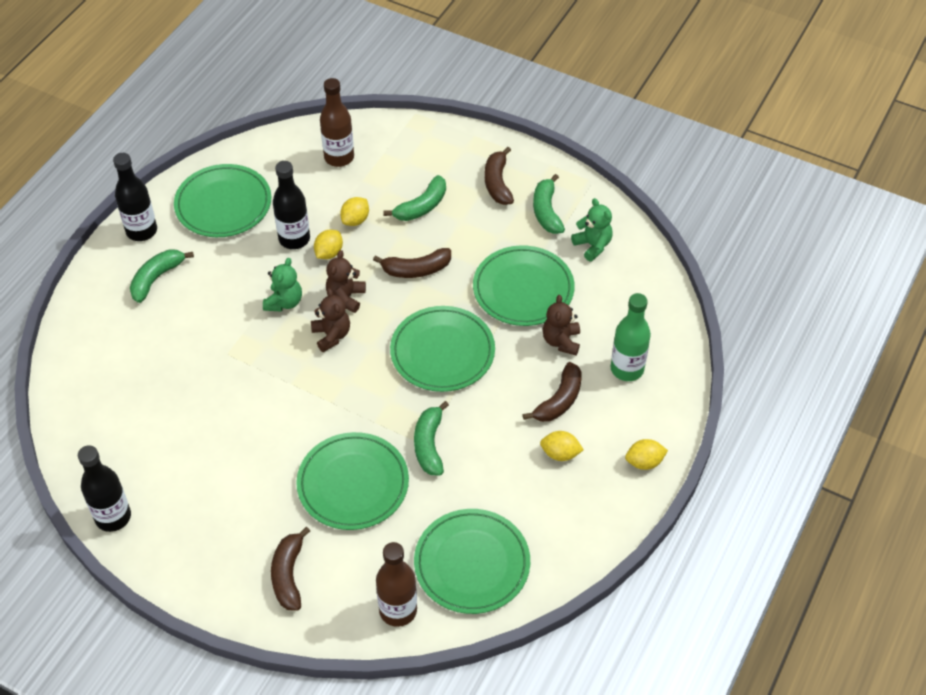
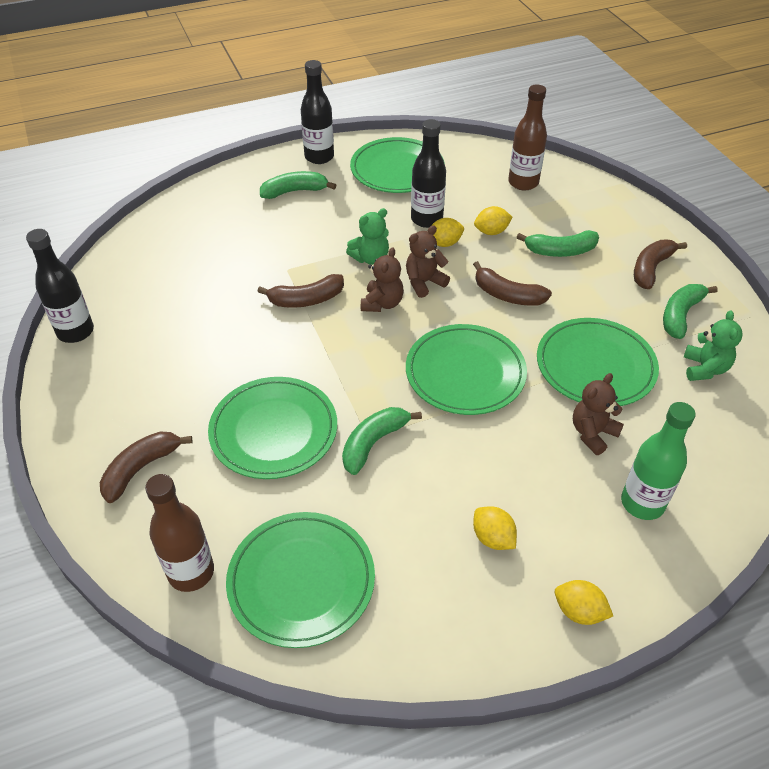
camera: 40 degrees right, 5 degrees down
(559, 400) = (540, 486): brown banana -> brown banana (306, 300)

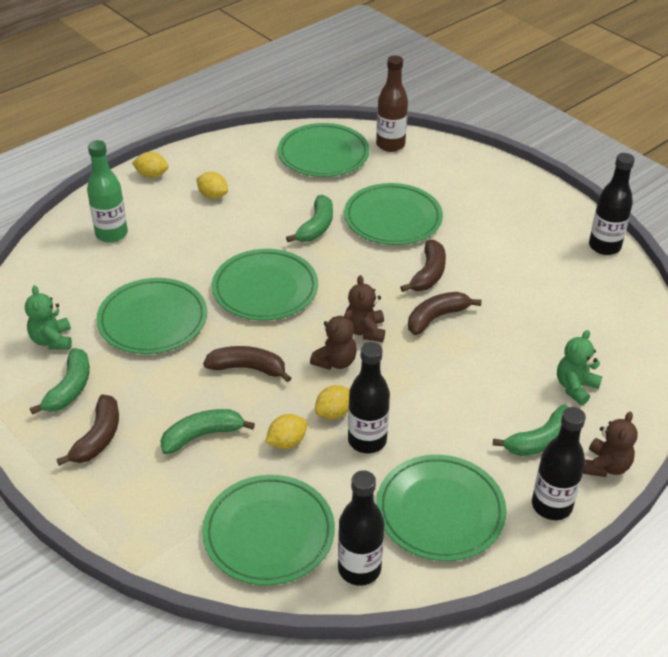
camera: 160 degrees right, 5 degrees down
(140, 469) = (465, 180): brown banana -> brown banana (428, 274)
(370, 258) = (402, 375): green teddy bear -> green teddy bear (575, 387)
(468, 154) = (359, 569): none -> black bottle
(523, 183) = (269, 533): brown bottle -> green plate
(592, 433) = (151, 268): brown teddy bear -> brown teddy bear (606, 466)

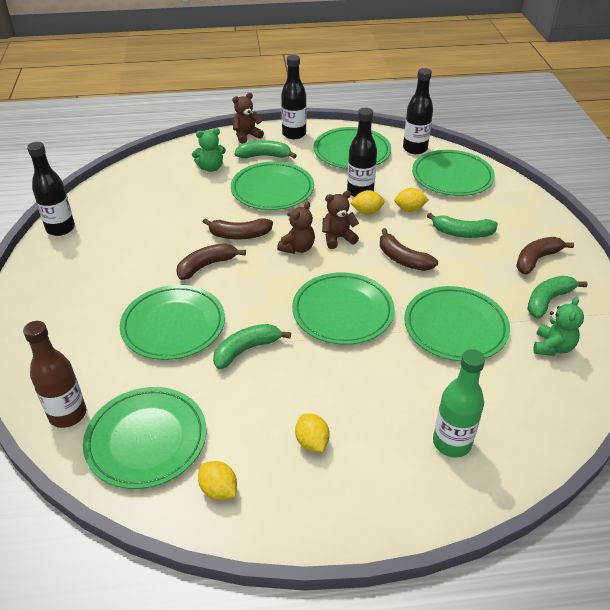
camera: 145 degrees left, 0 degrees up
(152, 175) = (360, 516): yellow lemon -> yellow lemon (219, 490)
(470, 391) = (272, 189): none -> green plate

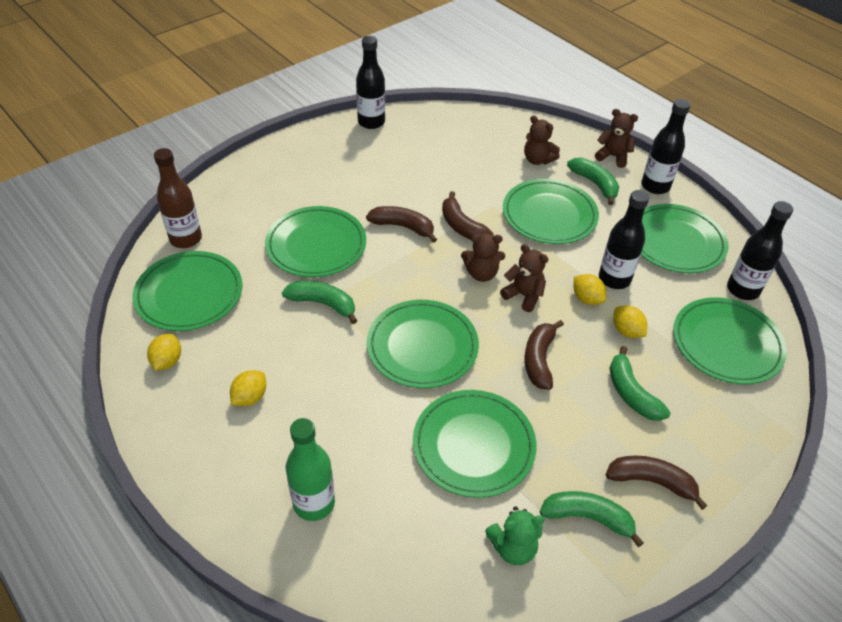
camera: 55 degrees right, 5 degrees up
(211, 168) = (537, 160): green teddy bear -> brown teddy bear

